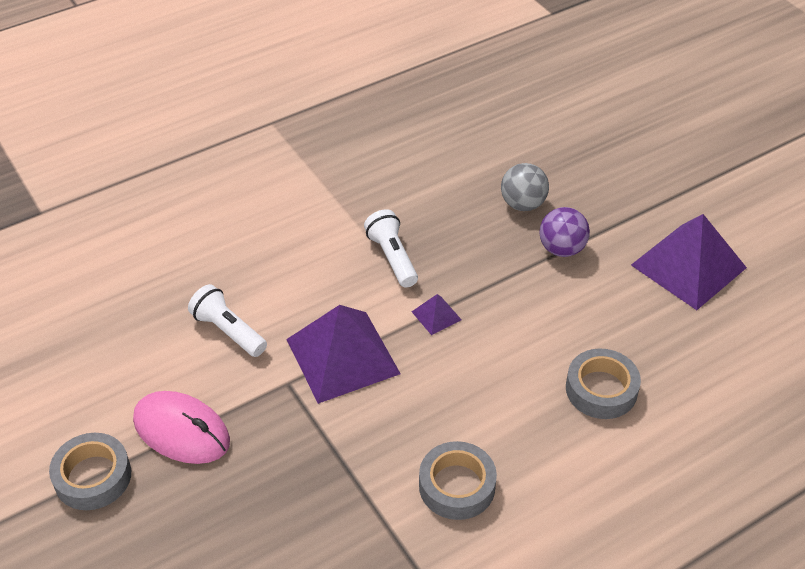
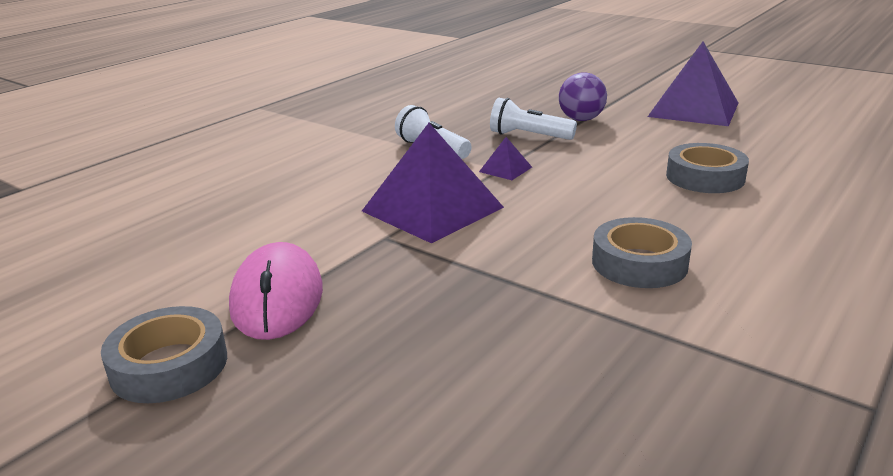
camera: 20 degrees left, 20 degrees down
(181, 431) = (277, 298): pink mouse -> pink mouse turned 75 degrees clockwise
(228, 331) = (291, 218): white flashlight -> white flashlight (529, 136)
(523, 204) = (524, 106): grey ball -> none

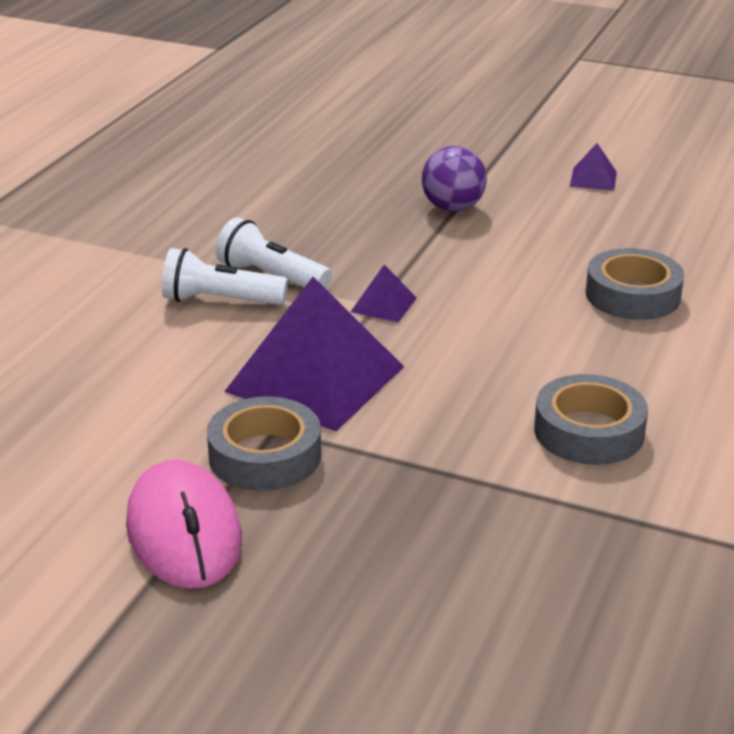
camera: 15 degrees left, 5 degrees up
(169, 365) = (104, 636): grey tape -> grey tape (265, 455)
(529, 136) = (393, 243): white flashlight -> white flashlight (220, 300)
(693, 109) = (593, 179): purple pyramid -> purple pyramid, size x0.43

